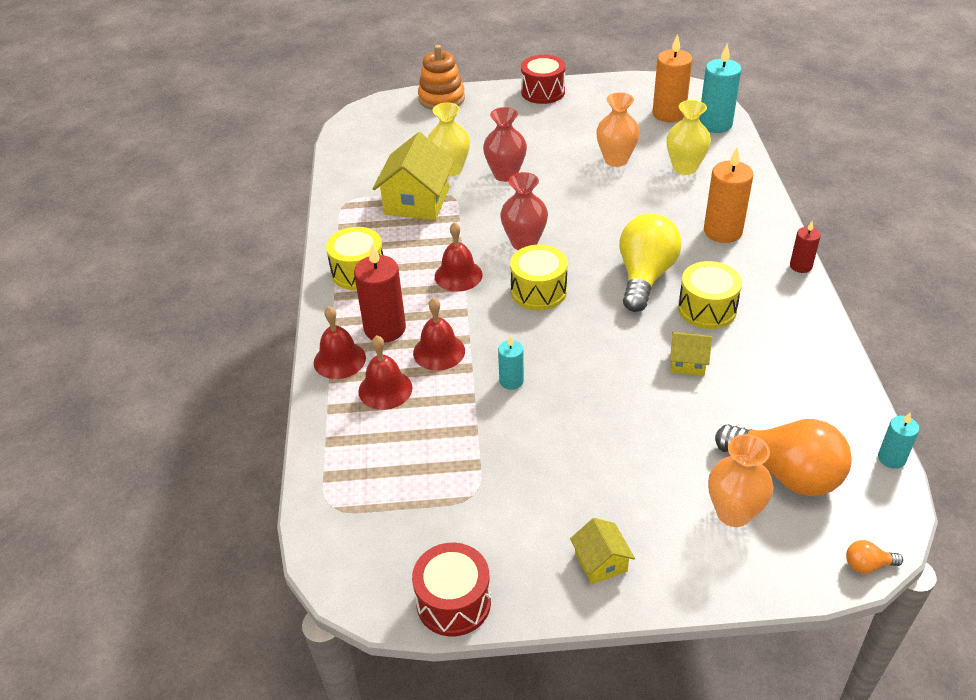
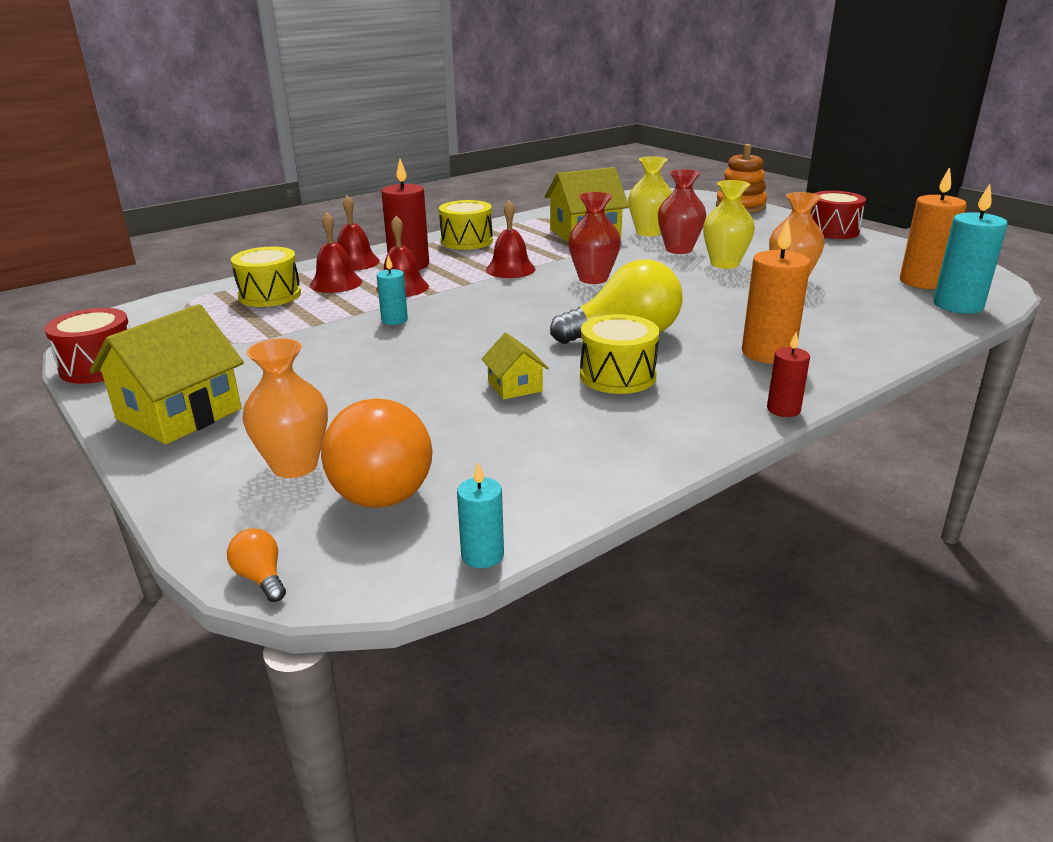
camera: 55 degrees right, 15 degrees down
(538, 291) = (532, 300): yellow drum -> yellow drum (270, 295)
(601, 562) = (179, 414): yellow house -> yellow house, size x1.95
(685, 168) = (844, 310): yellow vase -> yellow vase (724, 264)

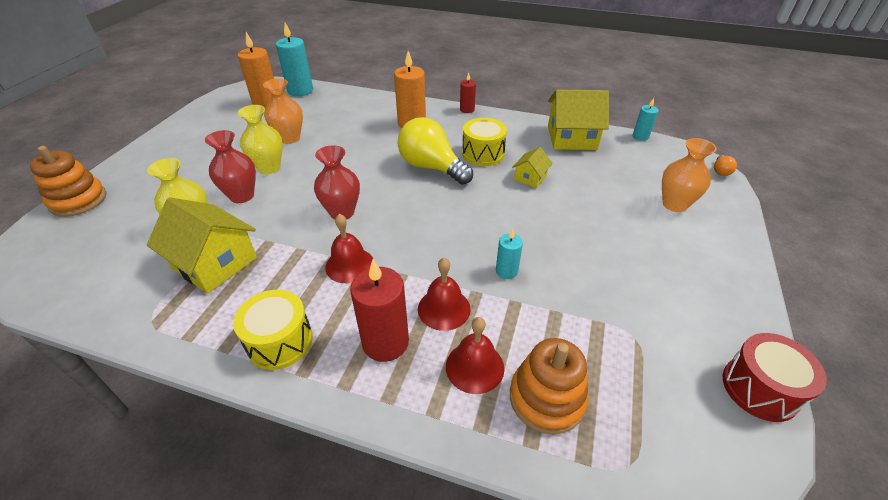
camera: 125 degrees left, 15 degrees up
(179, 414) = (715, 280): yellow house -> yellow house (572, 138)
(270, 295) = (546, 398): yellow drum -> orange stacking toy
(355, 262) = (409, 398): red bell -> none
(386, 483) = (644, 174): orange light bulb -> none
(832, 231) = (159, 144): red drum -> none

